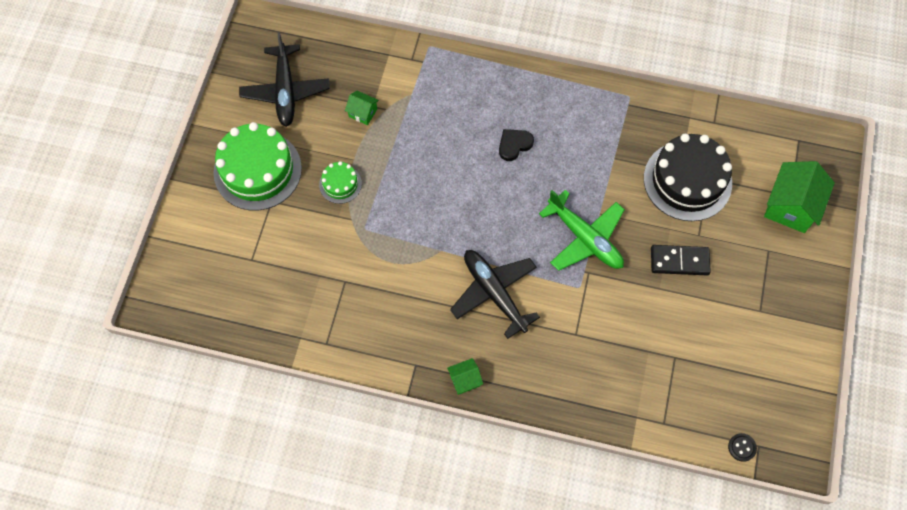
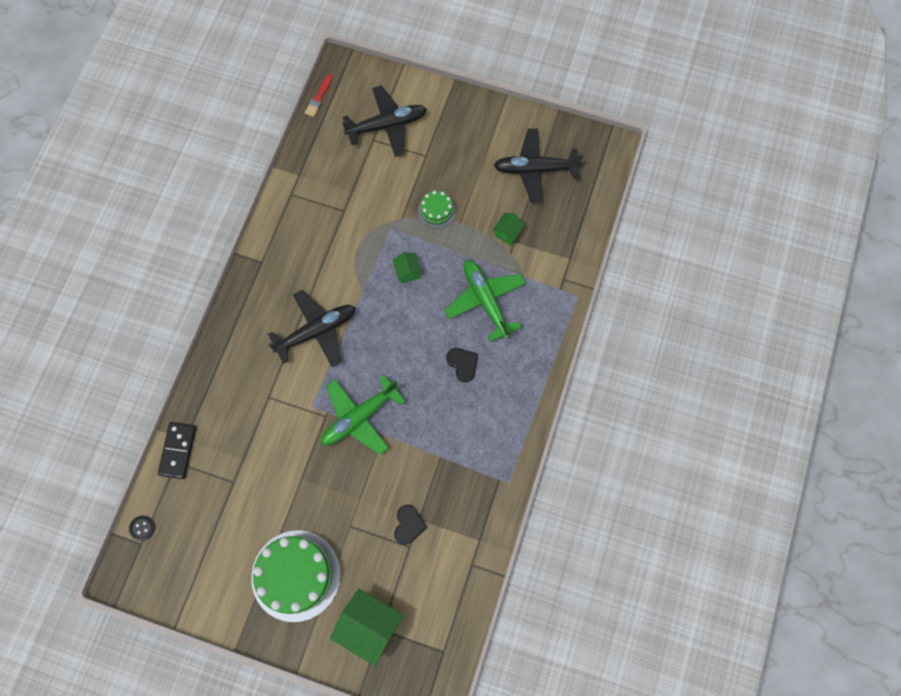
camera: 95 degrees right, 5 degrees up
(193, 327) = (319, 97): none -> red brush
(232, 246) = (387, 125): none -> black plane
(257, 170) = (456, 145): green cake -> green cake (296, 575)
(442, 129) = (485, 300): none -> green plane
(464, 380) = (242, 300): green house -> green house (407, 272)
(679, 261) = (325, 502): black domino -> black domino (178, 451)
(687, 181) = (409, 525): black cake -> black heart

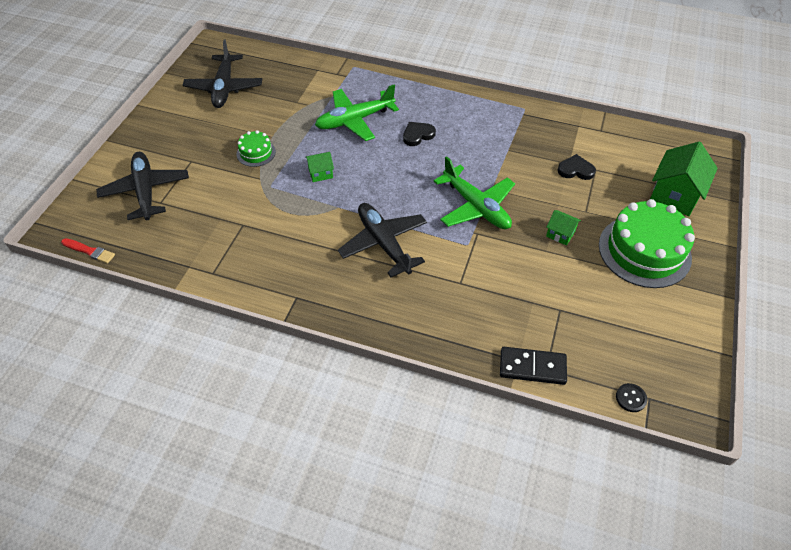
camera: 90 degrees left, 20 degrees down
(507, 233) = (287, 106): green house -> green house (560, 234)

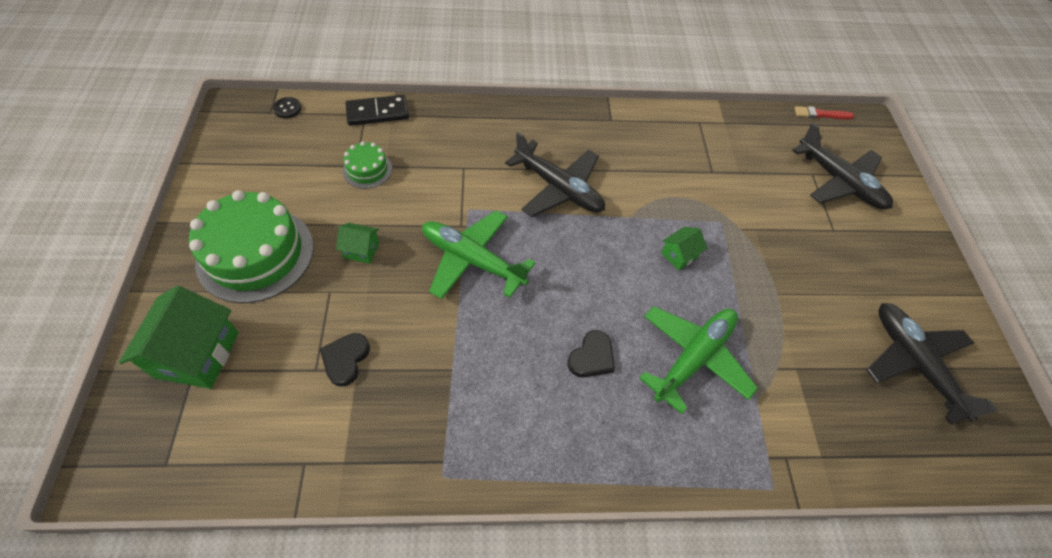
camera: 155 degrees right, 5 degrees up
(256, 153) = (774, 262): green cake -> green cake (367, 170)
(575, 170) = (345, 359): black heart -> black heart turned 120 degrees clockwise

